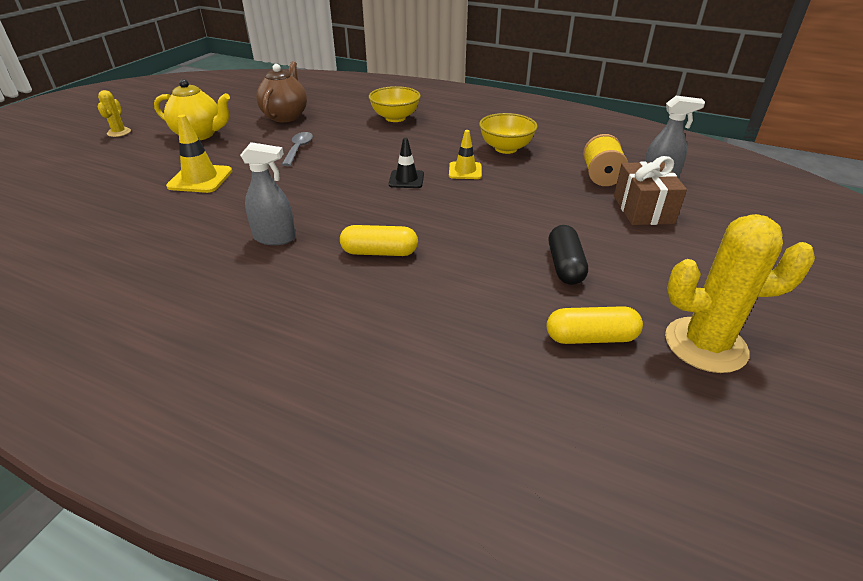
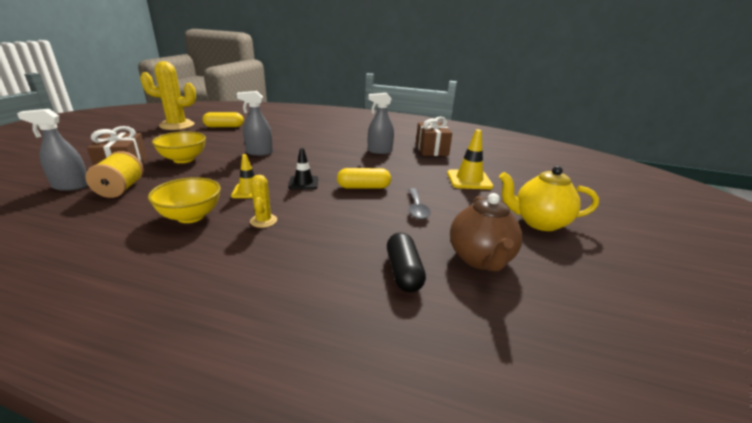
camera: 170 degrees right, 10 degrees down
(119, 132) = (626, 222): yellow cactus -> yellow cactus (263, 221)
(177, 241) = (431, 149): none -> brown gift
(379, 252) = (317, 147): yellow capsule -> yellow capsule (363, 187)
(395, 118) = (323, 264): yellow bowl -> yellow bowl (183, 159)
(475, 237) = (259, 153): none -> grey spray bottle
(565, 266) = (214, 143): black capsule -> black capsule (403, 272)

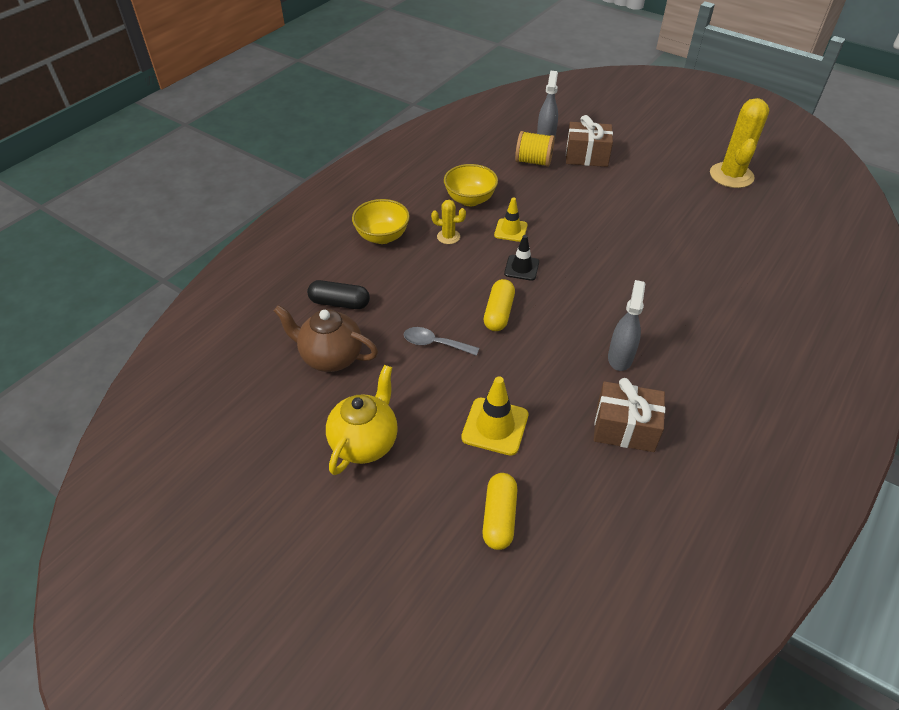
camera: 110 degrees right, 20 degrees up
(183, 159) = (603, 188): yellow bowl -> yellow bowl (382, 236)
(224, 126) = (731, 213): yellow capsule -> yellow capsule (499, 517)
(259, 153) = (621, 241): grey spray bottle -> none

